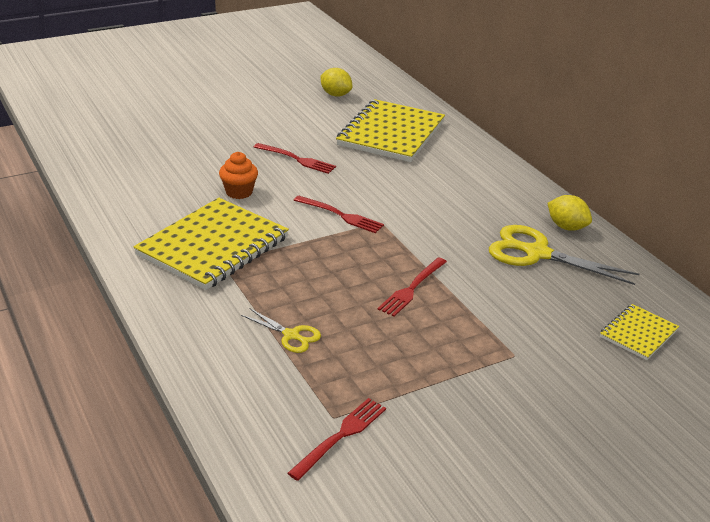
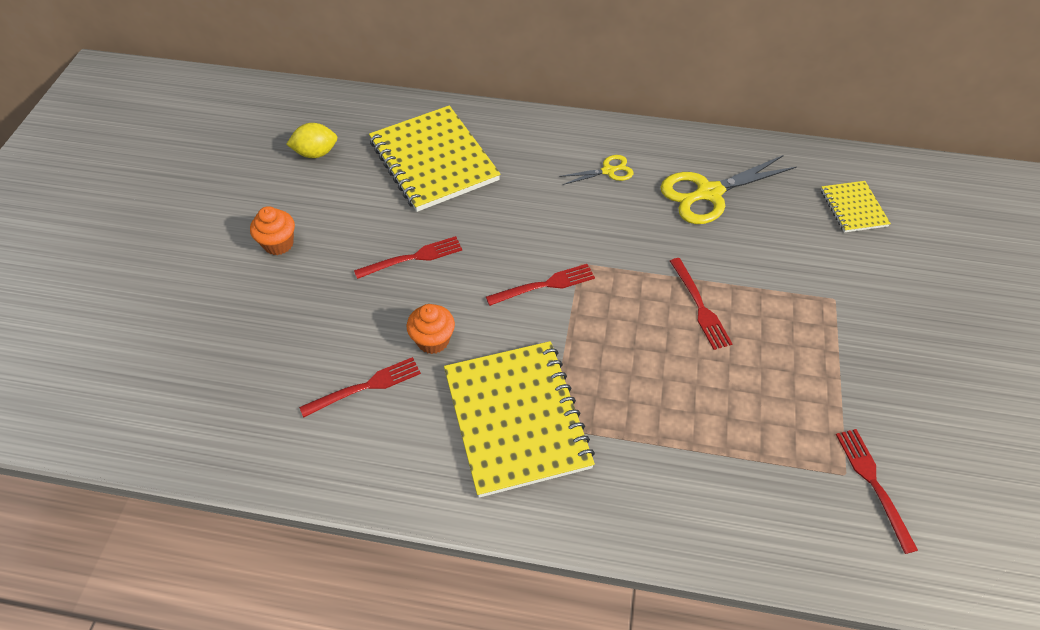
camera: 50 degrees left, 20 degrees up
(176, 184) = (366, 386): none -> red fork
(247, 113) = (278, 244): none -> orange cupcake
(291, 335) = (710, 438): yellow scissors -> yellow scissors (608, 171)
(566, 227) = (685, 150): yellow lemon -> none

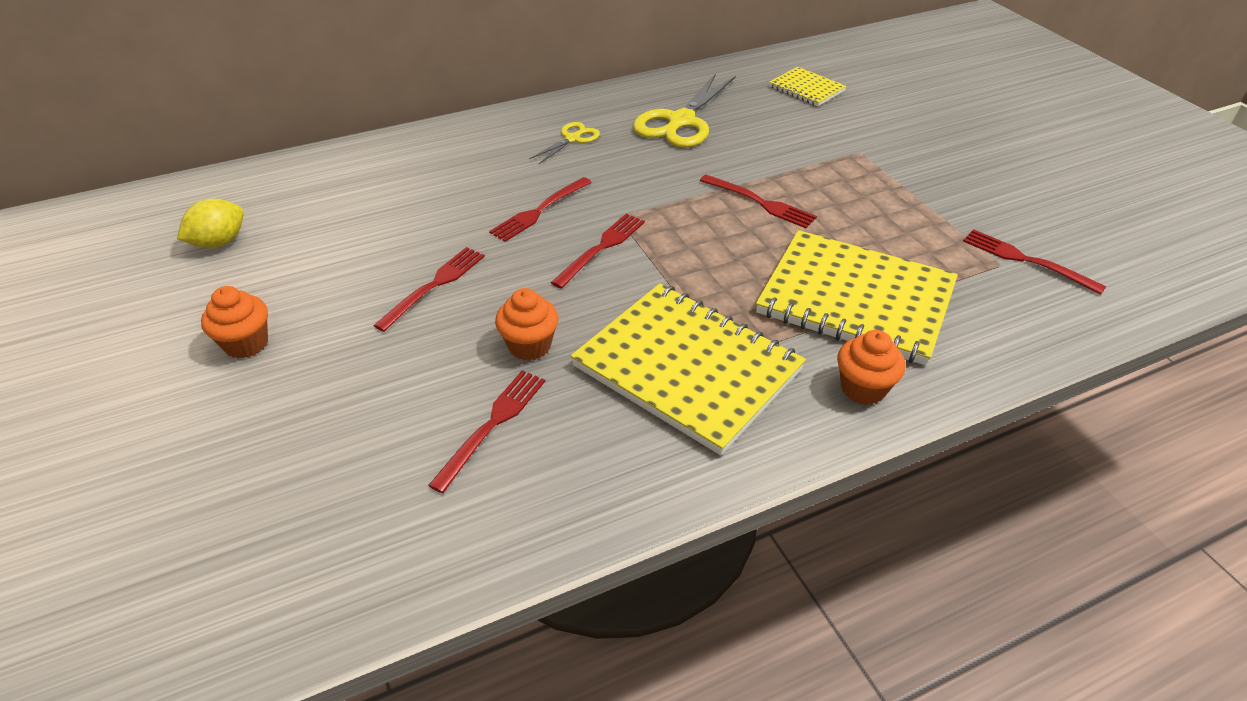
camera: 35 degrees left, 10 degrees down
(433, 161) = (377, 196): yellow notebook -> yellow notebook (855, 300)
(528, 229) = (539, 211): none -> red fork
(622, 510) = (863, 388): none -> orange cupcake

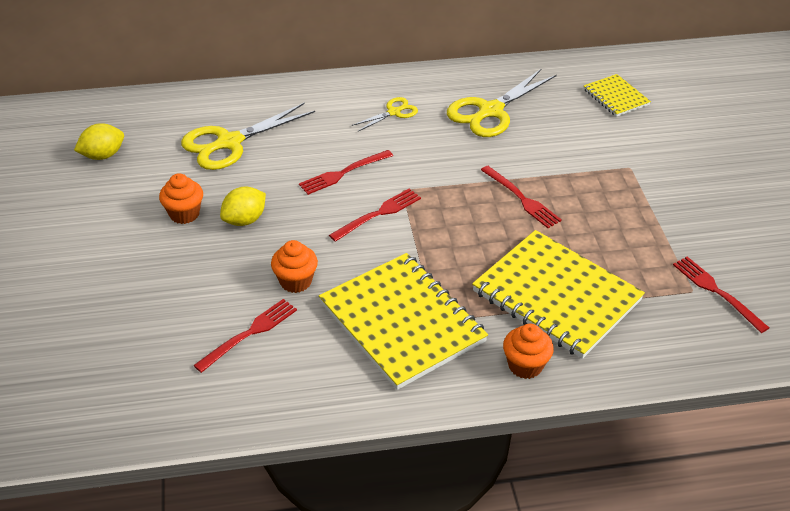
camera: 15 degrees right, 0 degrees up
(246, 344) = (103, 239): orange cupcake -> orange cupcake (184, 214)
(384, 201) = (229, 142): none -> yellow scissors
(435, 285) = (245, 220): red fork -> yellow lemon

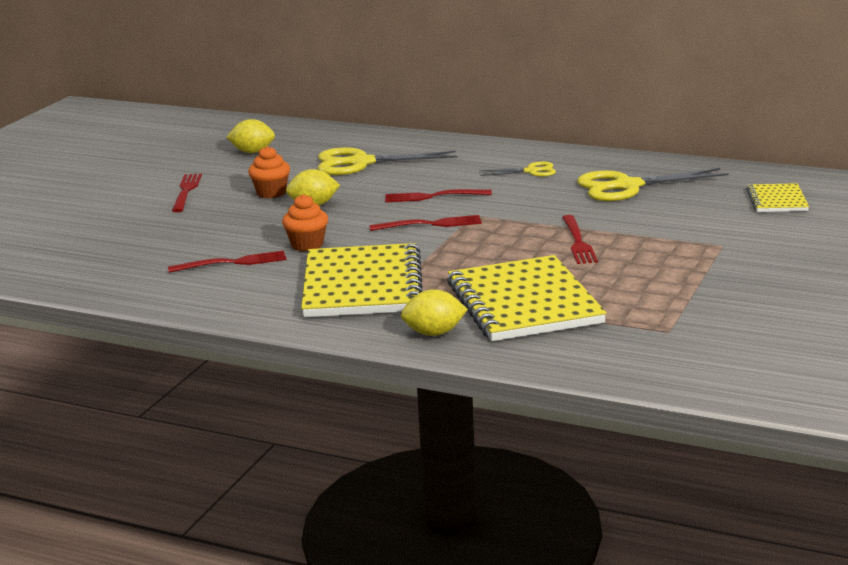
camera: 35 degrees right, 20 degrees down
(525, 365) = (434, 333): orange cupcake -> yellow lemon
(716, 291) = (694, 337): red fork -> red fork (186, 191)

